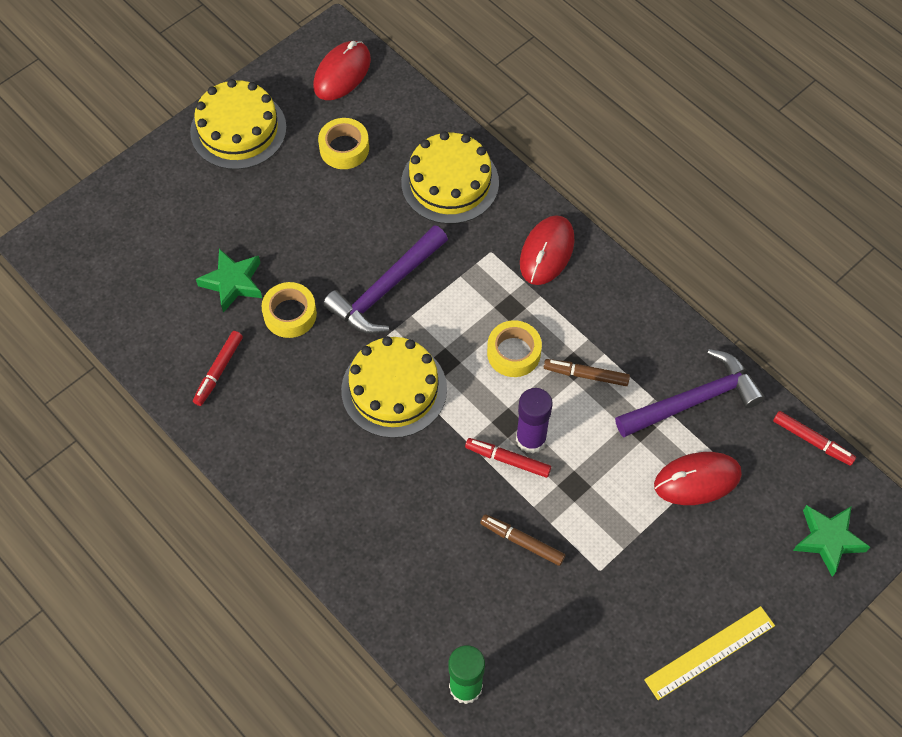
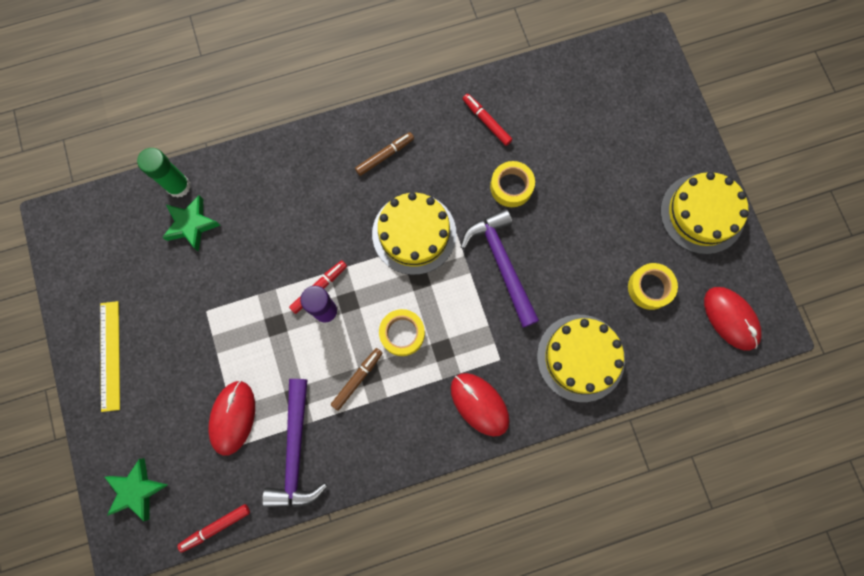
camera: 115 degrees right, 15 degrees up
(233, 283) = (557, 157): green star -> green star (191, 224)
(522, 542) = (254, 268): brown marker -> brown marker (384, 155)

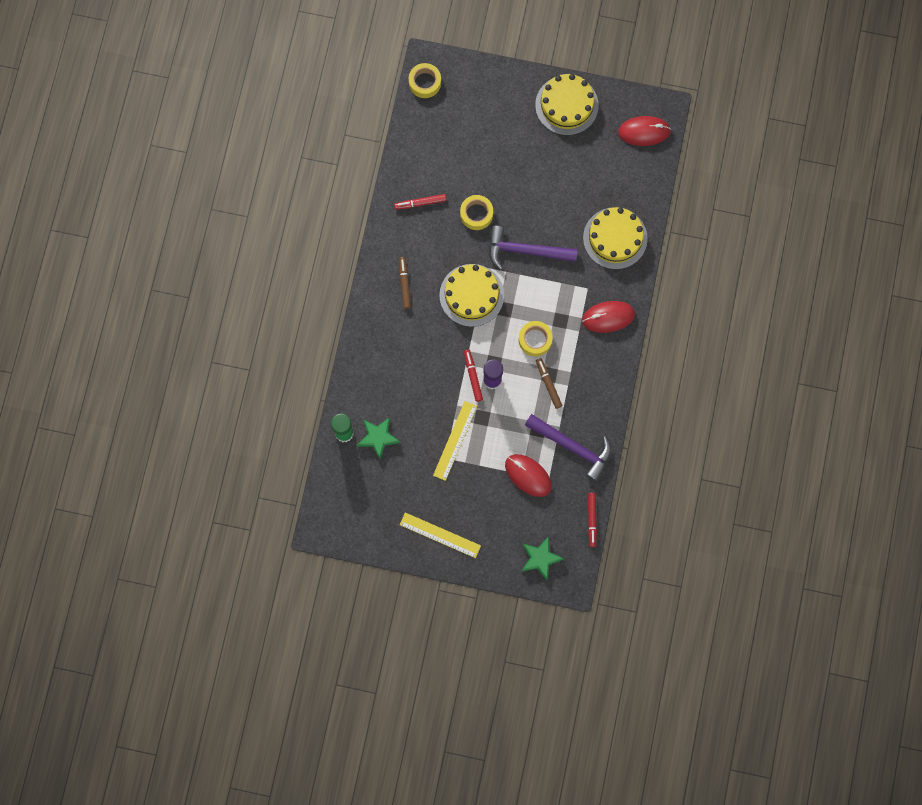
camera: 60 degrees left, 0 degrees up
(232, 310) = (455, 440): none -> yellow ruler
(649, 288) = (595, 168): yellow tape -> yellow tape (425, 82)

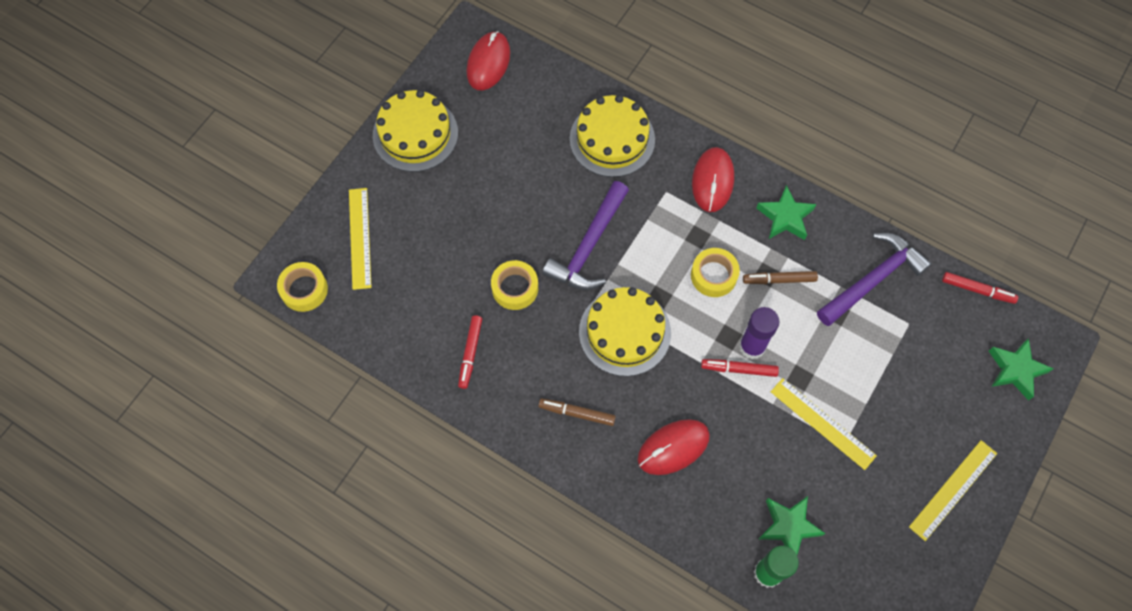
camera: 70 degrees left, 10 degrees down
(474, 101) = (360, 238): none -> yellow ruler
(528, 475) = (897, 347): red mouse -> red mouse (673, 447)
(598, 375) = (785, 217): none -> green star

